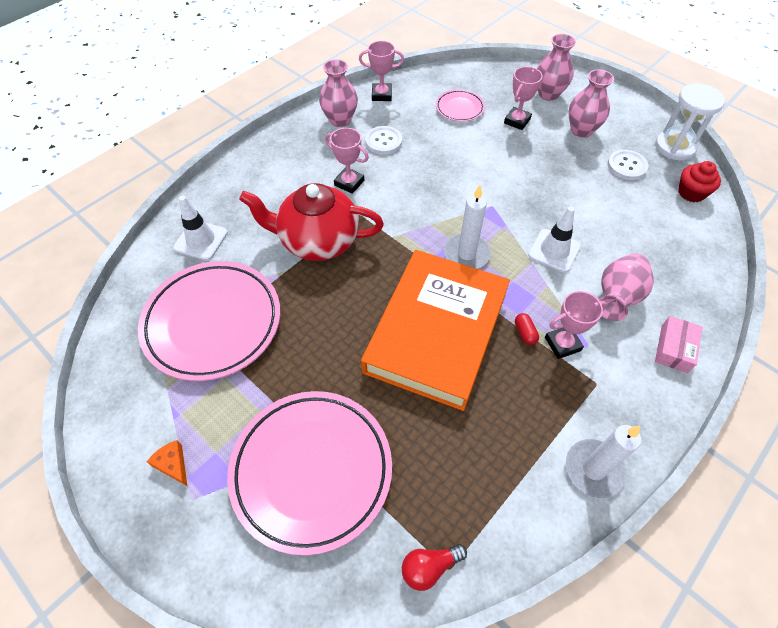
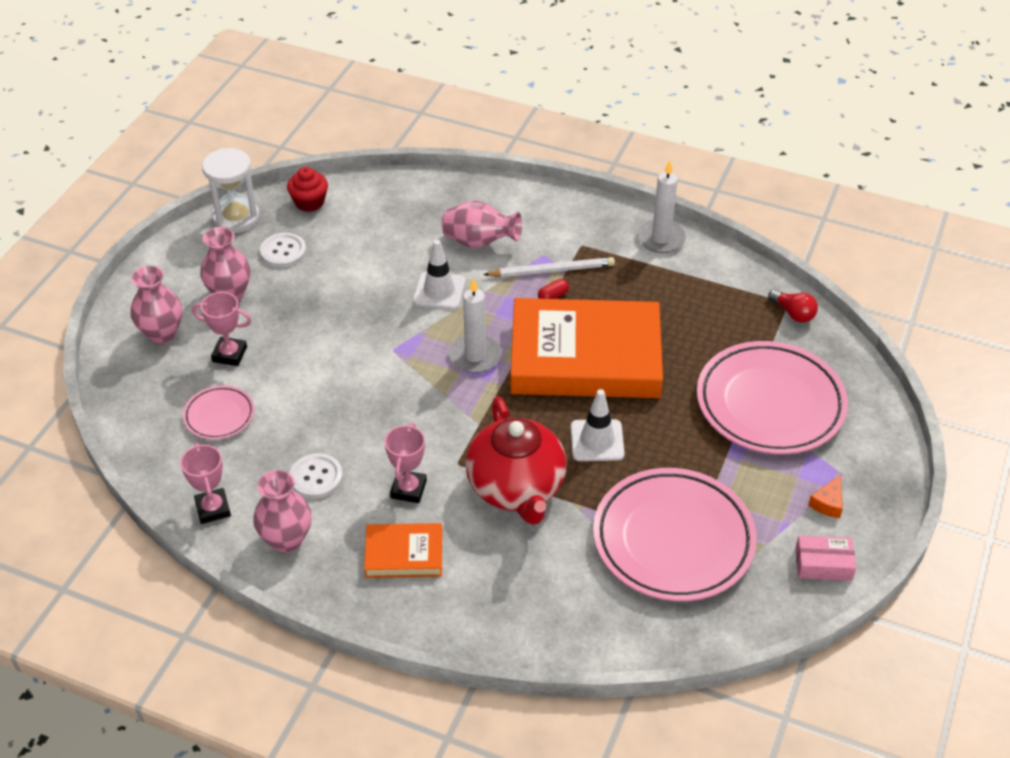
camera: 110 degrees left, 10 degrees down
(201, 240) = (570, 606): white traffic cone -> white traffic cone (597, 440)
(297, 168) = (404, 554): none -> orange book
(562, 344) = (552, 270): pink trophy -> white pencil
(674, 348) = (519, 203): pink box -> pink box (823, 564)

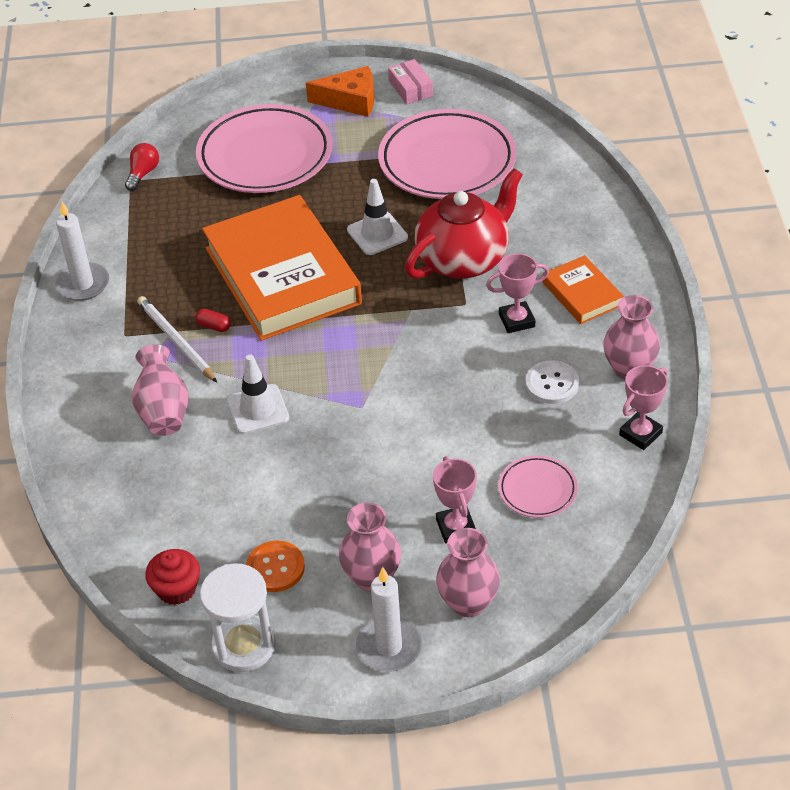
camera: 115 degrees left, 0 degrees up
(283, 251) = (275, 568): white button -> orange button
(475, 356) = (330, 346): white candle -> white candle (389, 647)
(828, 503) = (350, 101): orange cheese -> orange cheese, size x1.85

